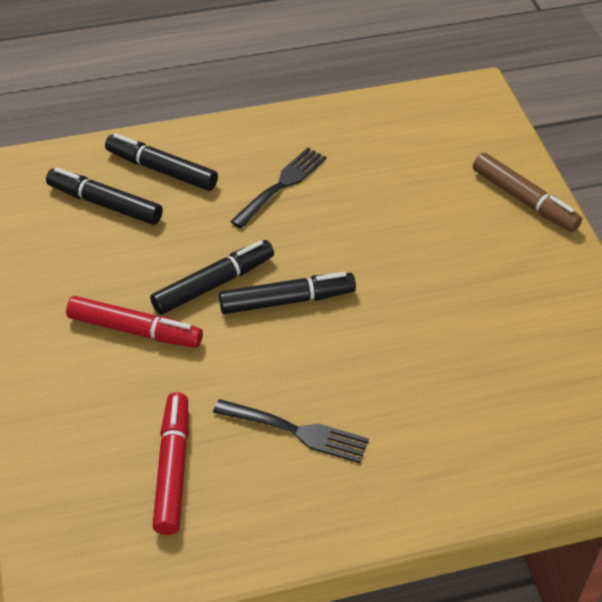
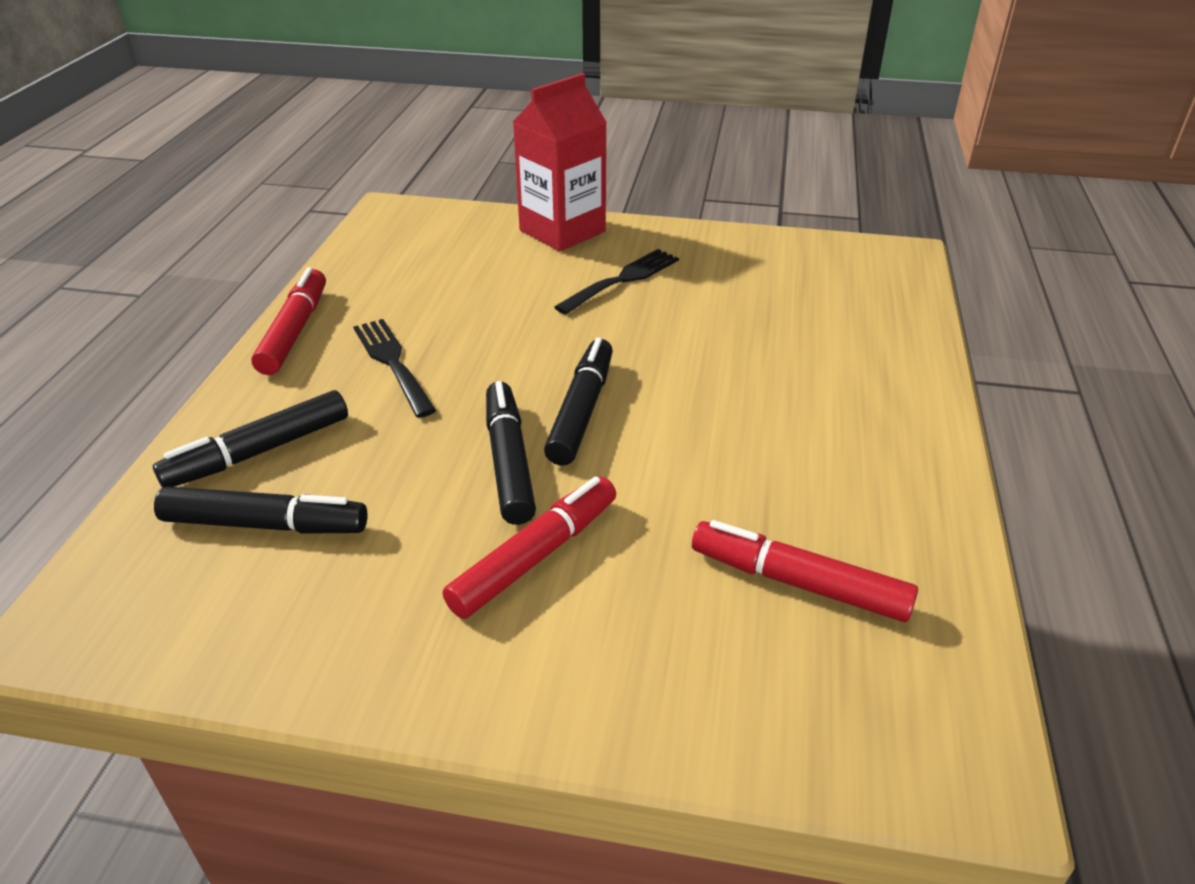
camera: 65 degrees left, 10 degrees down
(105, 204) = (265, 524): black marker -> black marker turned 135 degrees counterclockwise
(286, 123) = (295, 331): none -> red marker
(296, 431) = (785, 459): black fork -> black fork (622, 280)
(524, 200) = (562, 231): brown marker -> red carton

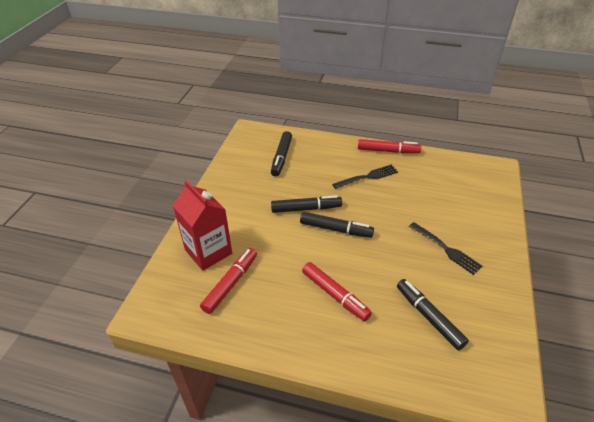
camera: 95 degrees right, 5 degrees up
(259, 452) = (316, 152): black marker -> black marker (429, 317)
(535, 556) = (257, 215): red marker -> red marker (335, 295)
(562, 231) = (494, 228): red carton -> red carton (208, 251)

